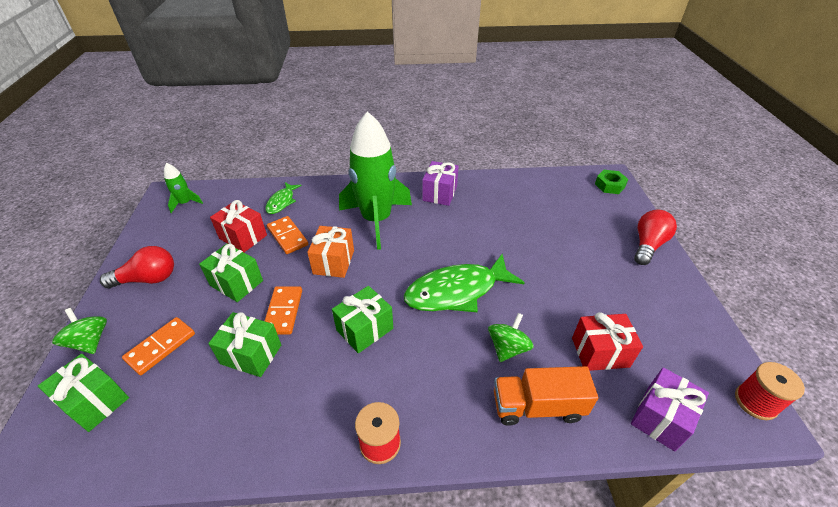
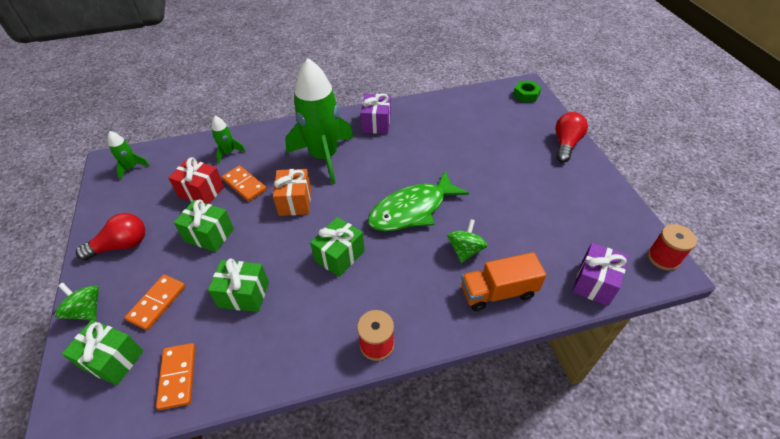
camera: 10 degrees left, 5 degrees up
(282, 202) = (228, 152): green fish -> green rocket
(283, 311) = (261, 253): orange domino -> orange domino (177, 376)
(600, 352) = (540, 240): red gift -> none

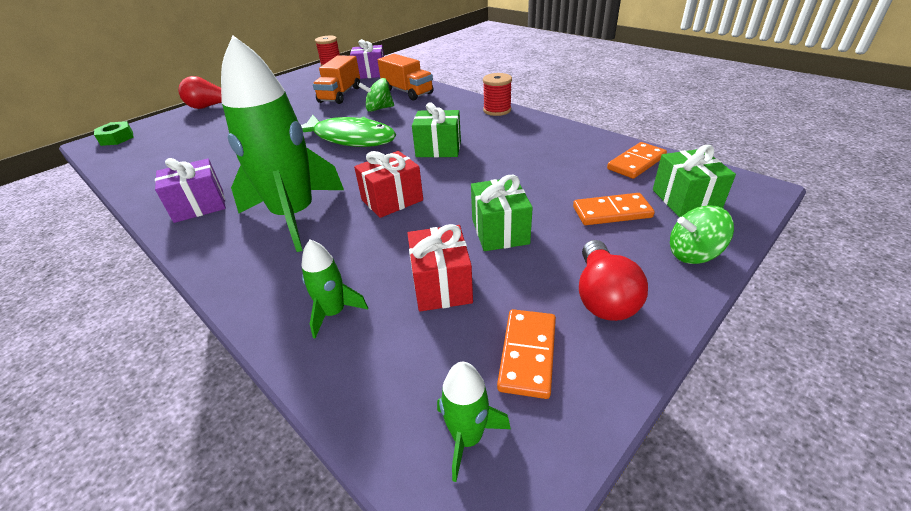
camera: 120 degrees left, 10 degrees down
(86, 310) = (693, 254): green spinning top -> green spinning top turned 75 degrees clockwise
(121, 245) = (603, 296): red light bulb -> red light bulb turned 120 degrees counterclockwise
(244, 185) = (395, 252): orange domino -> orange domino (527, 354)
(244, 294) = (534, 172): green gift -> none
(295, 201) = (392, 200): orange gift -> red gift
(532, 234) = (340, 95): none -> orange truck

